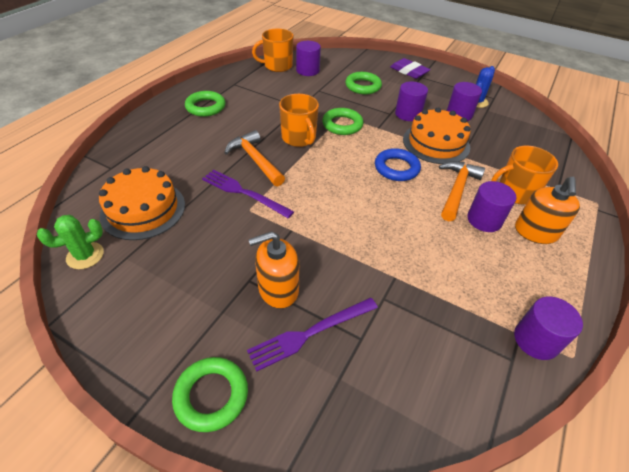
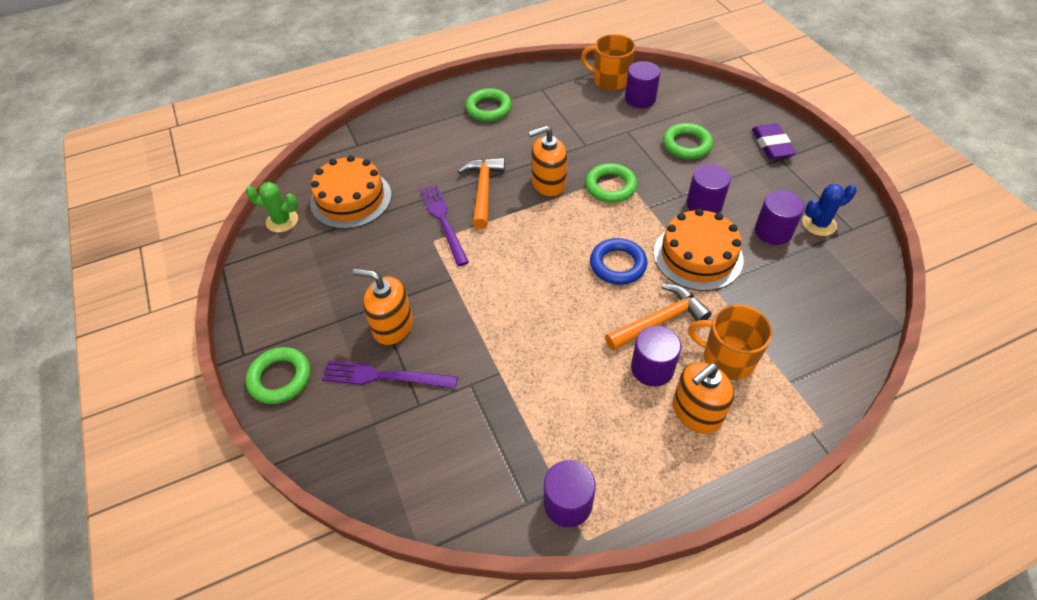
camera: 40 degrees right, 5 degrees up
(299, 138) = (548, 184): orange mug -> orange soap dispenser

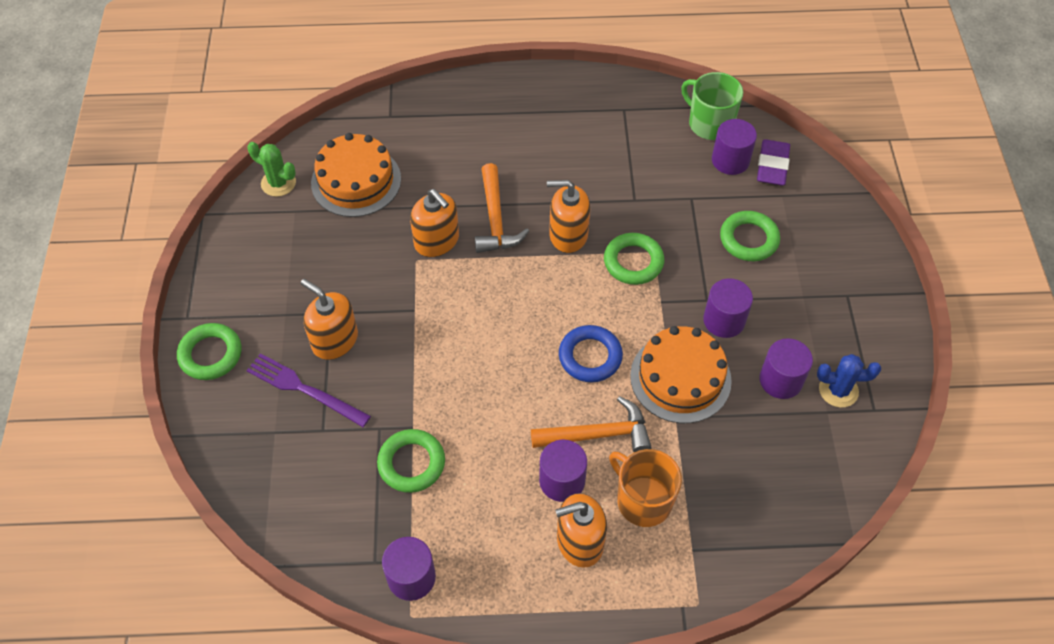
camera: 20 degrees right, 5 degrees up
(443, 221) = (437, 241): purple fork -> orange soap dispenser
(483, 191) = (495, 219): orange hammer -> orange hammer turned 150 degrees clockwise
(488, 109) = (551, 116): green ring -> green ring (411, 463)
(610, 80) = (709, 123): orange mug -> green mug
(772, 145) = (848, 274): purple eraser -> purple eraser (772, 166)

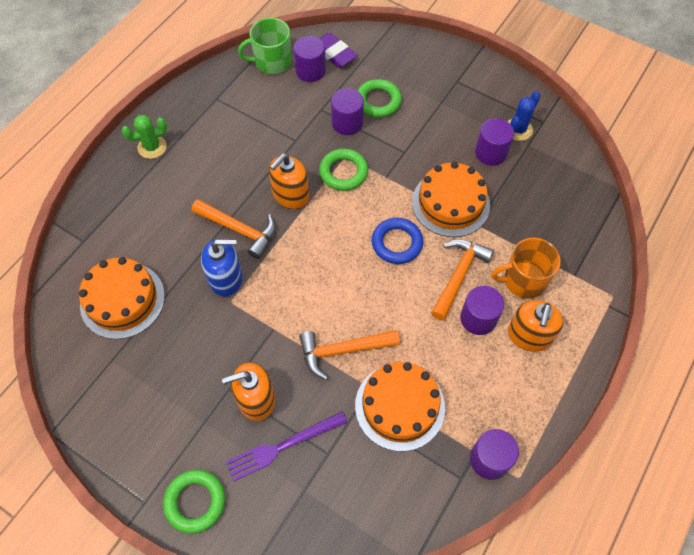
camera: 55 degrees left, 5 degrees up
(278, 183) = (72, 357): green cactus -> green cactus (152, 147)
(411, 463) = (399, 406): green ring -> orange cake
(434, 380) = (343, 350): none -> orange hammer
(437, 241) = (226, 278): orange soap dispenser -> blue soap dispenser
(724, 320) = (426, 153): purple cylinder -> purple cylinder (347, 123)

